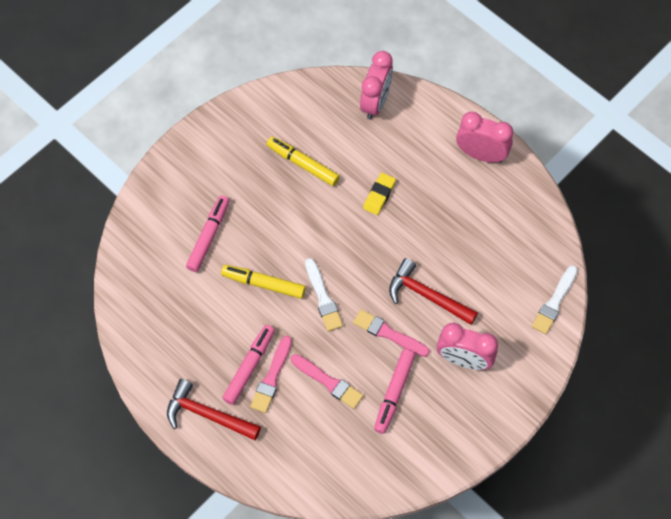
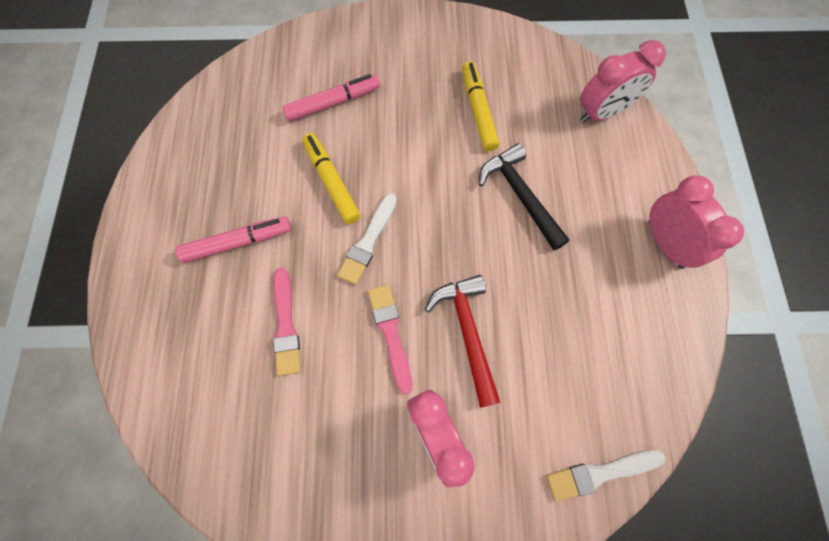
camera: 45 degrees right, 5 degrees up
(207, 414) = (157, 251): red hammer -> none
(272, 377) = (245, 270): pink brush -> none
(379, 195) = (520, 196): yellow eraser -> black hammer
(394, 393) = (332, 399): pink marker -> none

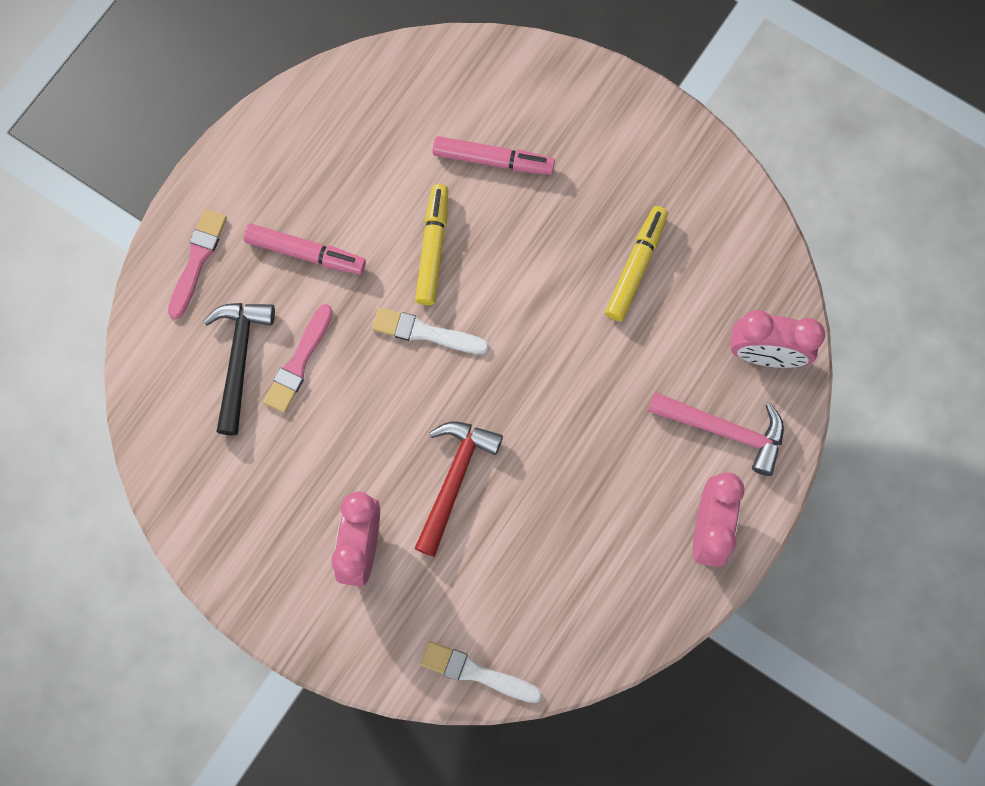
camera: 35 degrees right, 5 degrees up
(368, 241) = (426, 333): white brush -> white brush turned 45 degrees clockwise
(391, 334) = (385, 434): pink brush -> pink brush (197, 260)
(520, 196) = (606, 385): black hammer -> black hammer (239, 359)
(618, 174) = (724, 430): none -> pink hammer

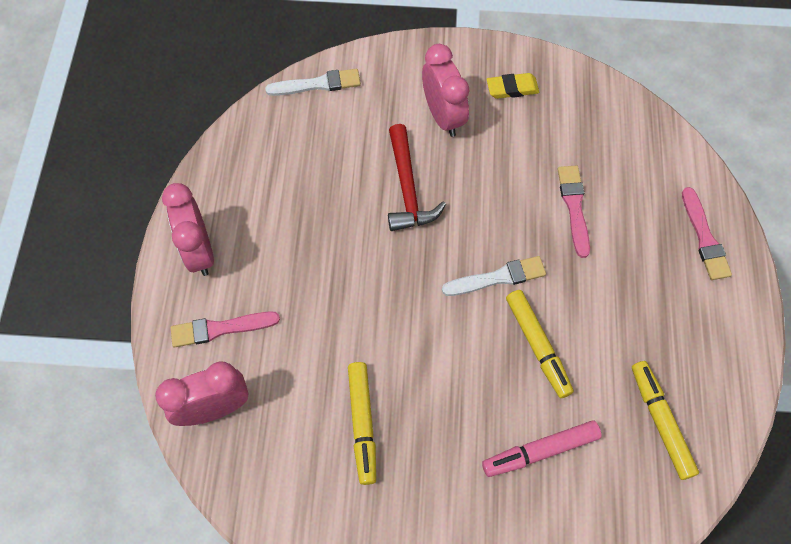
camera: 150 degrees right, 10 degrees down
(239, 359) = (617, 187): black hammer -> none
(262, 539) = (512, 88): none -> yellow eraser
(305, 253) = (631, 287): pink marker -> none
(372, 127) = (660, 421): none -> yellow marker
(724, 430) = (221, 328): pink hammer -> pink brush

